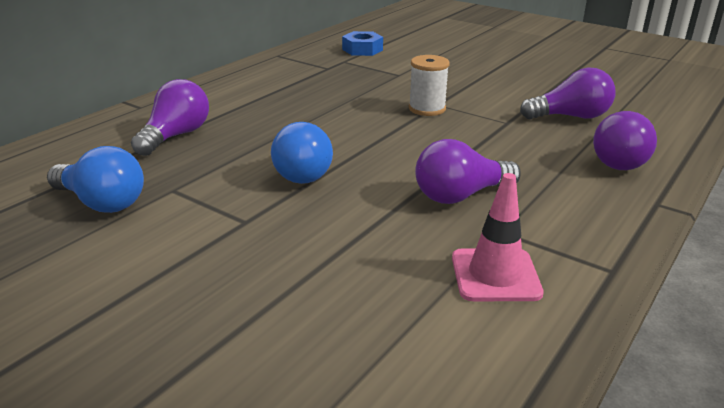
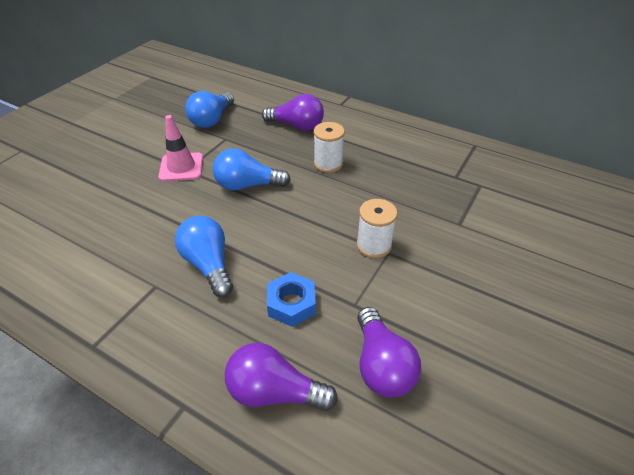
camera: 85 degrees right, 15 degrees up
(278, 121) = (328, 163): none -> white spool
(362, 50) = (522, 195): blue nut -> blue nut (291, 304)
(460, 195) = (208, 264): purple light bulb -> blue light bulb
(495, 275) = (104, 278): pink traffic cone -> pink traffic cone (181, 167)

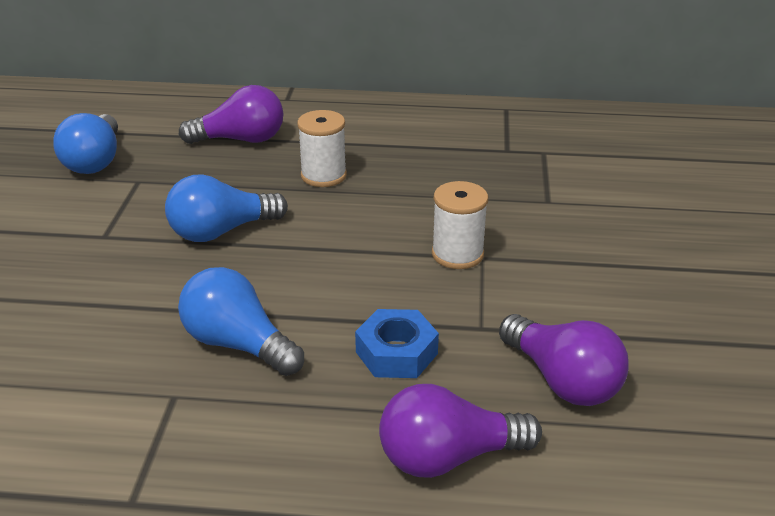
camera: 25 degrees left, 10 degrees down
(181, 167) = (93, 235): pink traffic cone -> none

